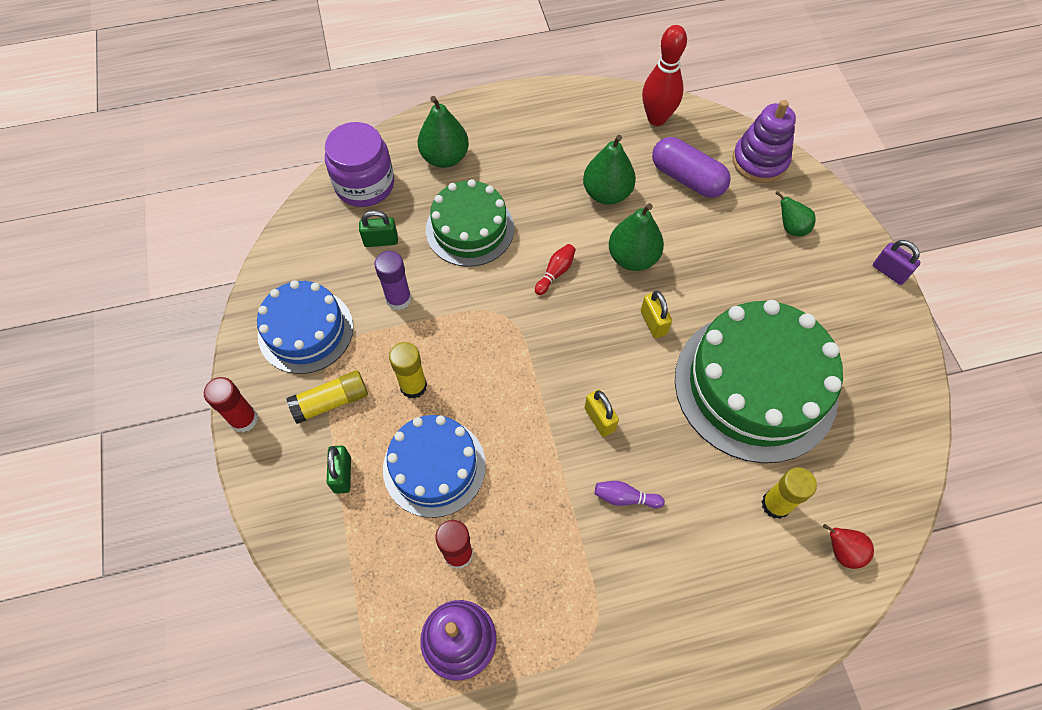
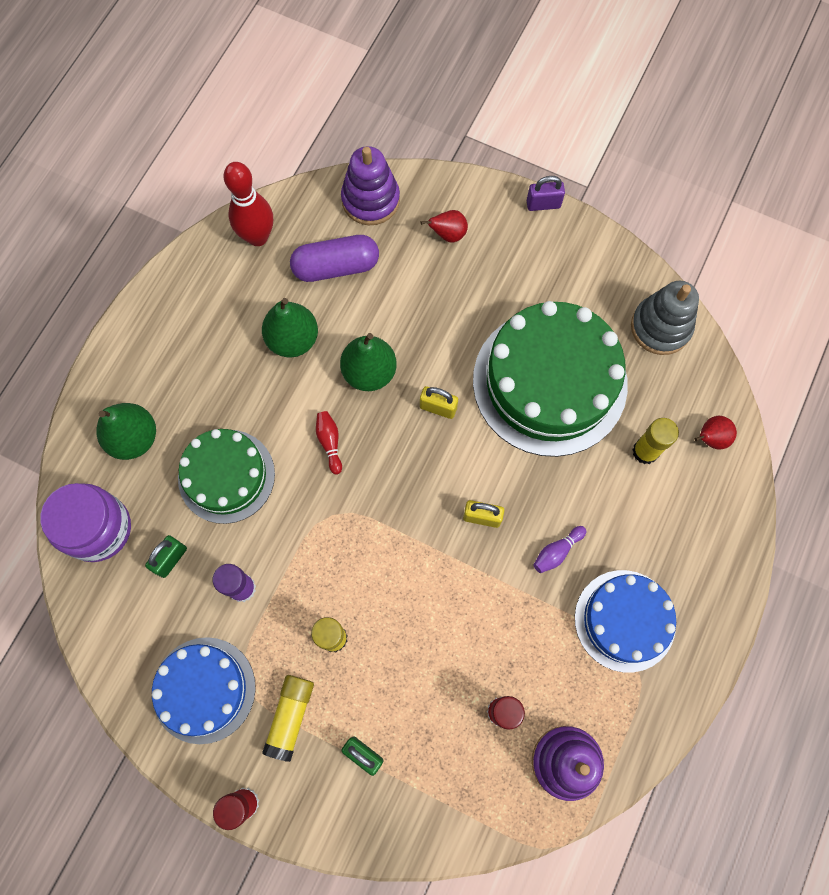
camera: 50 degrees left, 10 degrees up
(434, 467) = (417, 675): blue cake -> blue cake (625, 620)
(791, 228) = (448, 234): green pear -> red pear
(891, 435) = (660, 327): none -> grey stacking toy

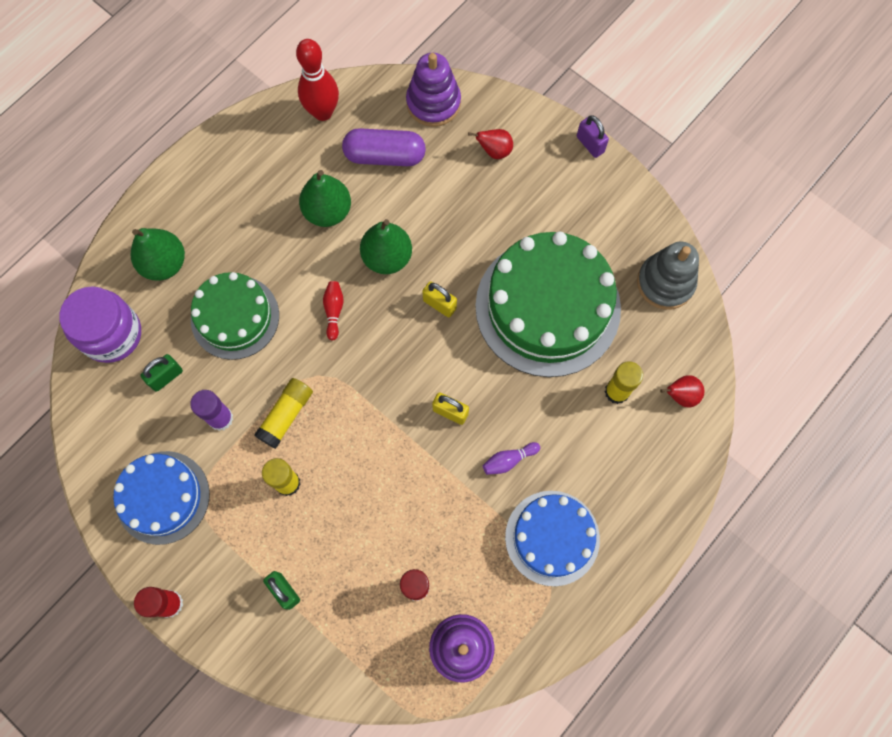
camera: 15 degrees right, 0 degrees up
(290, 716) = (230, 540): yellow glue stick -> yellow glue stick (286, 415)
(543, 204) = (590, 144): purple padlock -> purple padlock turned 45 degrees clockwise

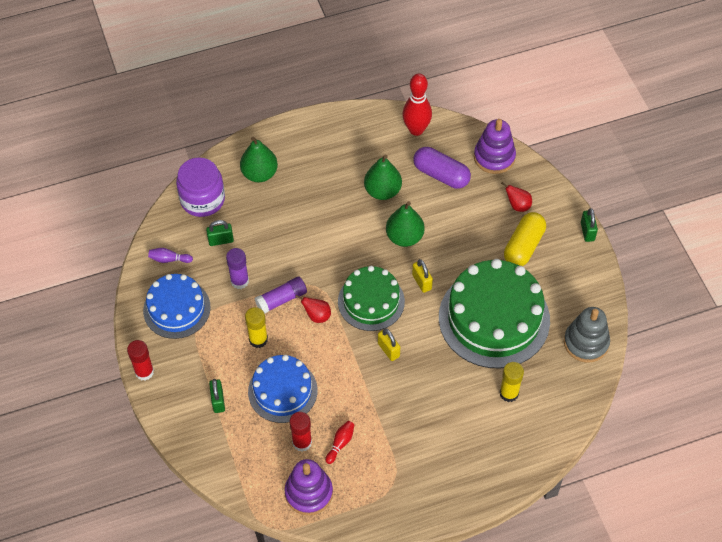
camera: 30 degrees right, 15 degrees down
(235, 317) = (284, 226): green cake -> green cake (371, 301)
(286, 415) = (281, 299): yellow glue stick -> purple glue stick
(334, 311) = (350, 253): red bowling pin -> red bowling pin (340, 443)
(508, 460) = (409, 398): purple bowling pin -> purple bowling pin (169, 259)
(530, 199) = (523, 246): none -> yellow capsule
(552, 538) = (409, 459): blue cake -> blue cake (282, 391)
(590, 144) = (587, 231): purple padlock -> green padlock
(681, 395) = (552, 417): red pear -> red pear (317, 316)

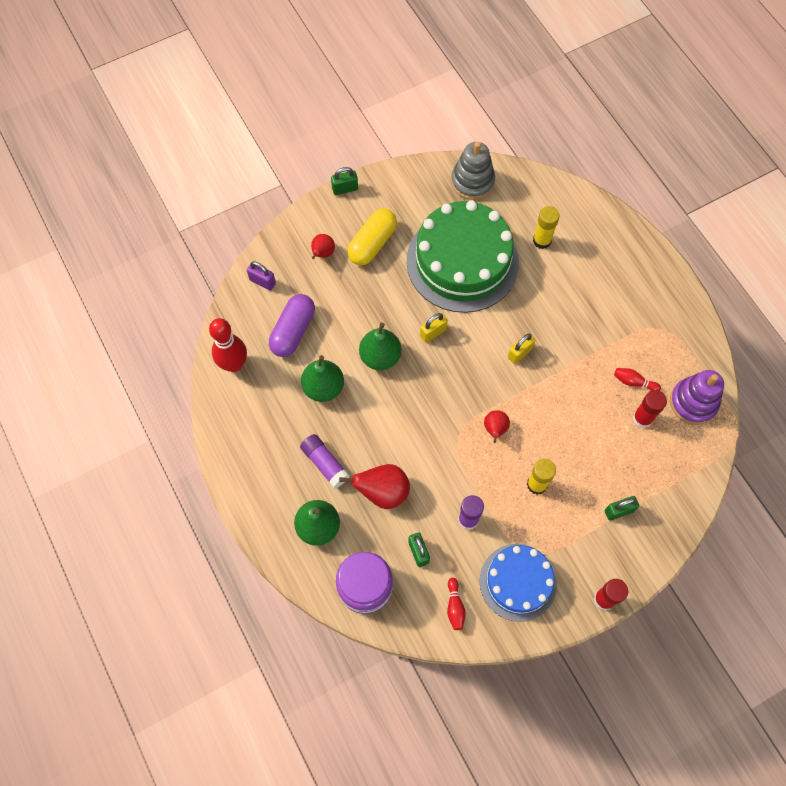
camera: 100 degrees left, 10 degrees up
(169, 259) = (455, 607): purple bowling pin -> red bowling pin
(278, 222) = (382, 492): none -> red pear
(281, 299) = (482, 469): purple glue stick -> purple glue stick (325, 463)
(282, 391) = (590, 448): blue cake -> none
(371, 301) = (466, 378): green cake -> none
(494, 157) = (262, 282): purple stacking toy -> purple padlock
(523, 246) = (372, 243): yellow capsule -> yellow capsule turned 75 degrees counterclockwise

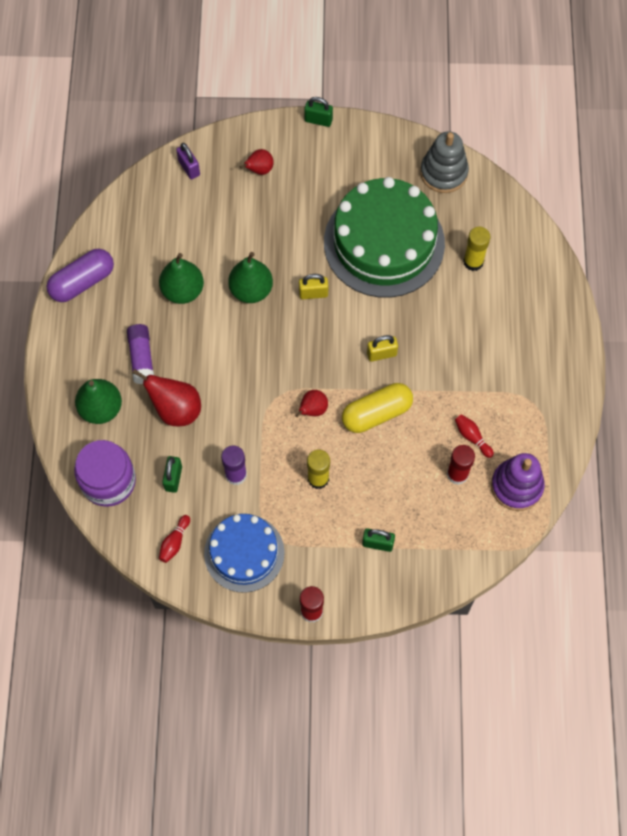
camera: 30 degrees right, 0 degrees up
(234, 364) = (117, 229): red bowling pin -> none
(293, 331) = (188, 226): purple capsule -> purple capsule (82, 282)
(372, 243) = (311, 183): yellow capsule -> yellow capsule (376, 413)

